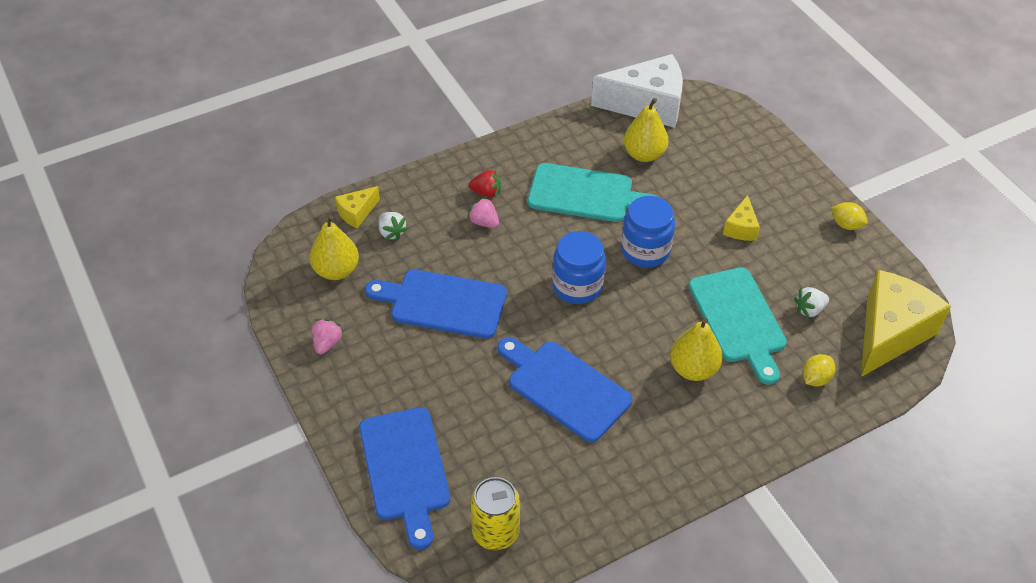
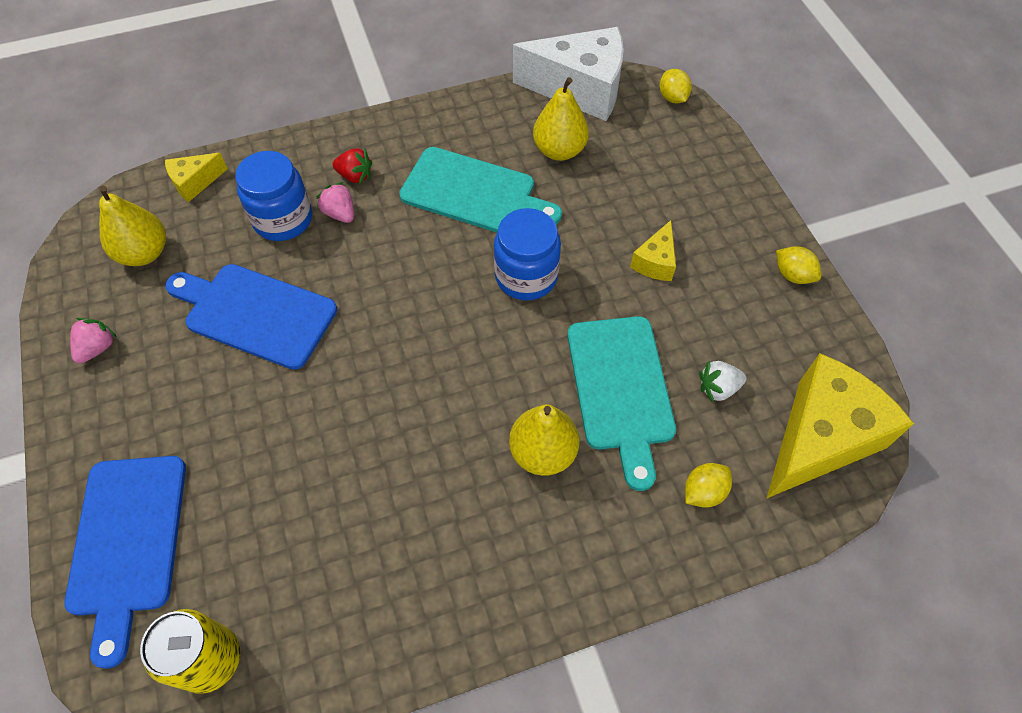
camera: 10 degrees right, 10 degrees up
(391, 232) = (226, 213): white strawberry -> none
(564, 388) = (368, 454): blue cutting board -> none
(577, 286) = (427, 313): blue jar -> blue jar (283, 219)
(722, 104) = (672, 98): none -> yellow lemon

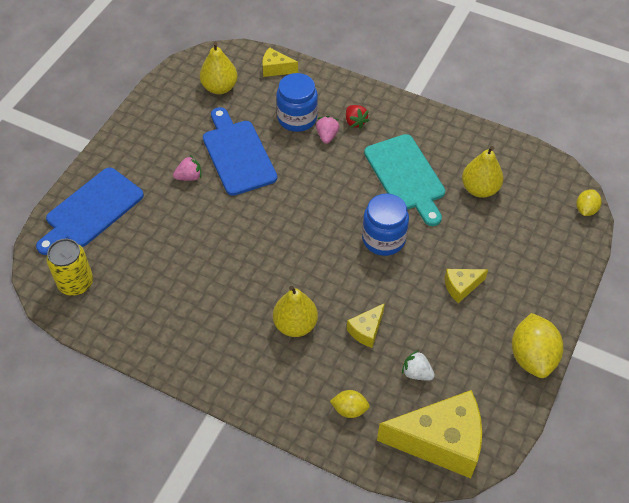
camera: 45 degrees right, 5 degrees down
(98, 348) = (158, 117): pink strawberry -> pink strawberry (189, 177)
(580, 89) = (534, 164): white cheese -> none
(621, 389) = (366, 330): turquoise cutting board -> yellow cheese
(792, 275) = (532, 357): yellow lemon -> yellow lemon, size x1.86

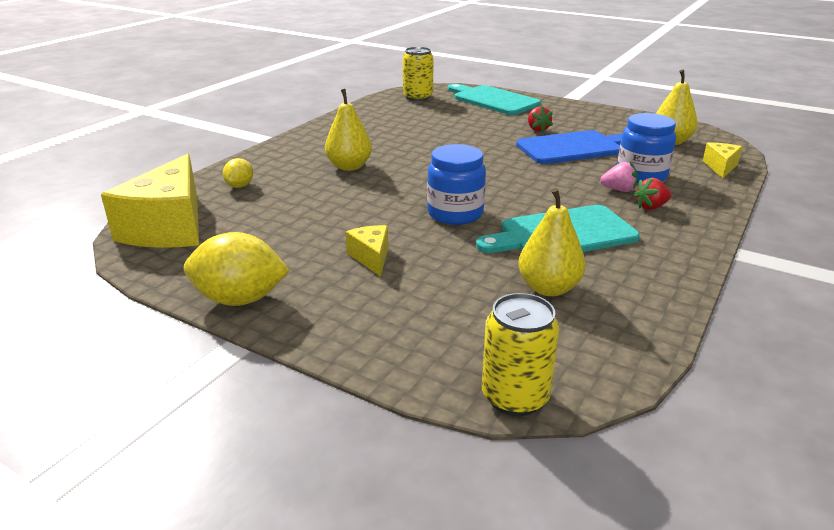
camera: 95 degrees right, 25 degrees down
(91, 210) = (493, 100): blue cutting board -> turquoise cutting board
(189, 177) = (537, 129): pink strawberry -> red strawberry
(366, 330) = (329, 198): yellow cheese -> none
(416, 373) = (261, 220): white strawberry -> none
(585, 209) = (515, 397): yellow lemon -> yellow can

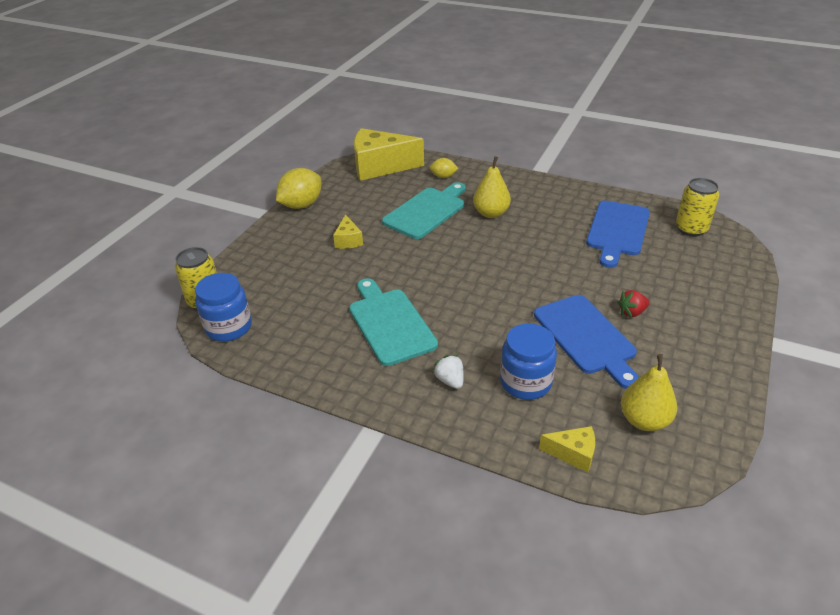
camera: 85 degrees right, 10 degrees up
(240, 299) = (301, 205): yellow lemon -> yellow lemon turned 45 degrees clockwise
(371, 257) = (348, 240): yellow cheese -> yellow cheese turned 105 degrees clockwise
(410, 120) = (617, 231): none -> blue cutting board
(455, 214) = (416, 269): blue jar -> blue jar (228, 327)
(493, 100) = (717, 279): turquoise cutting board -> turquoise cutting board (426, 211)
(548, 288) = (311, 315): yellow pear -> none
(619, 190) = (484, 362): pink strawberry -> none
(651, 207) = (450, 380): red strawberry -> white strawberry

